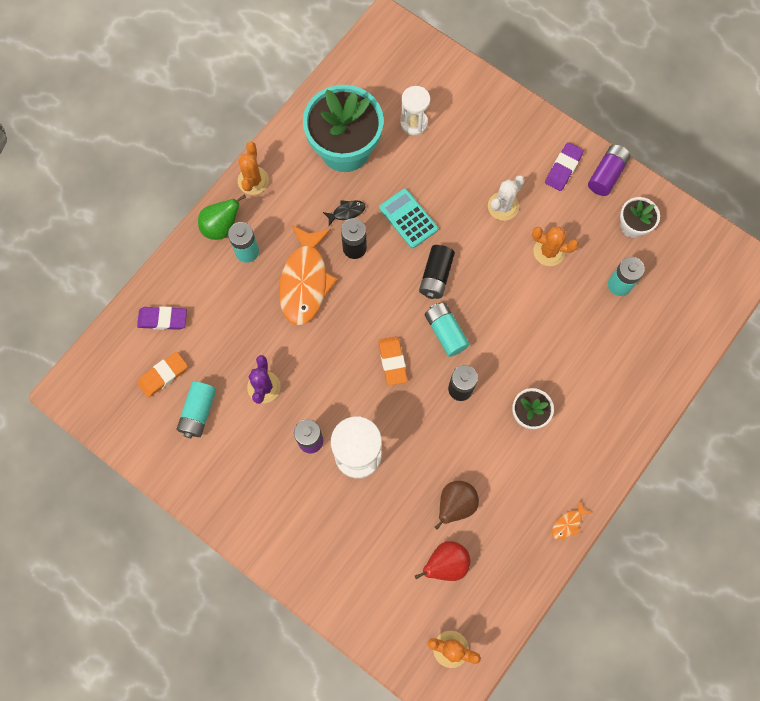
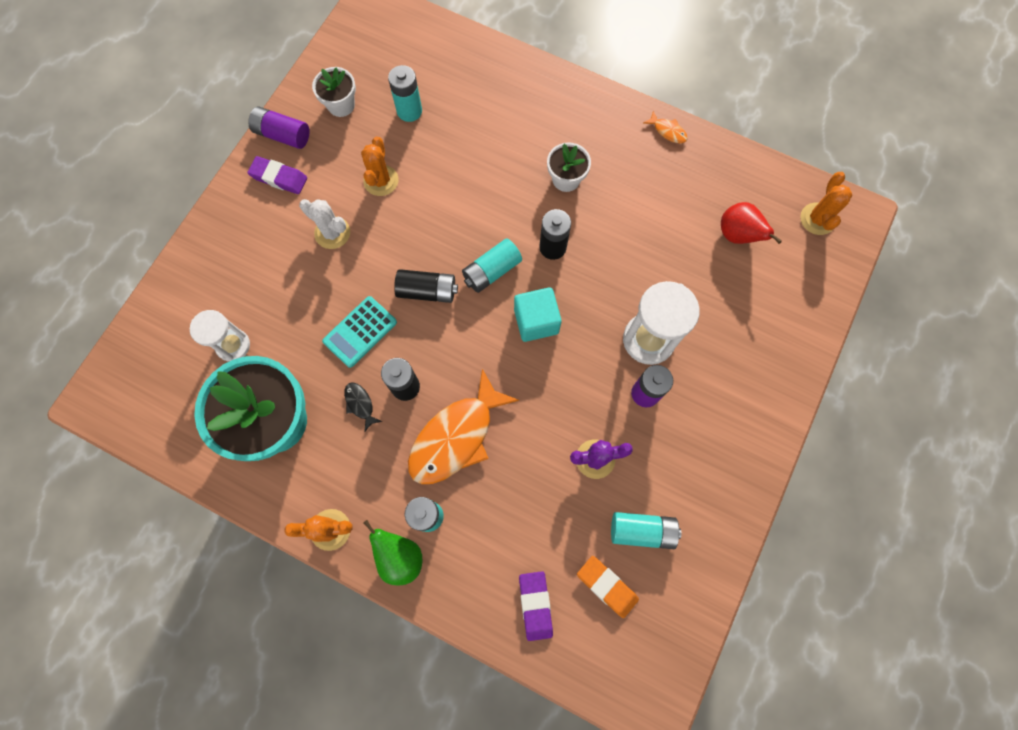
camera: 100 degrees left, 0 degrees up
(305, 281) = (456, 436): orange fish -> orange fish turned 135 degrees clockwise
(392, 361) = (536, 321): orange eraser -> turquoise cube
(455, 504) = (676, 235): brown pear -> none

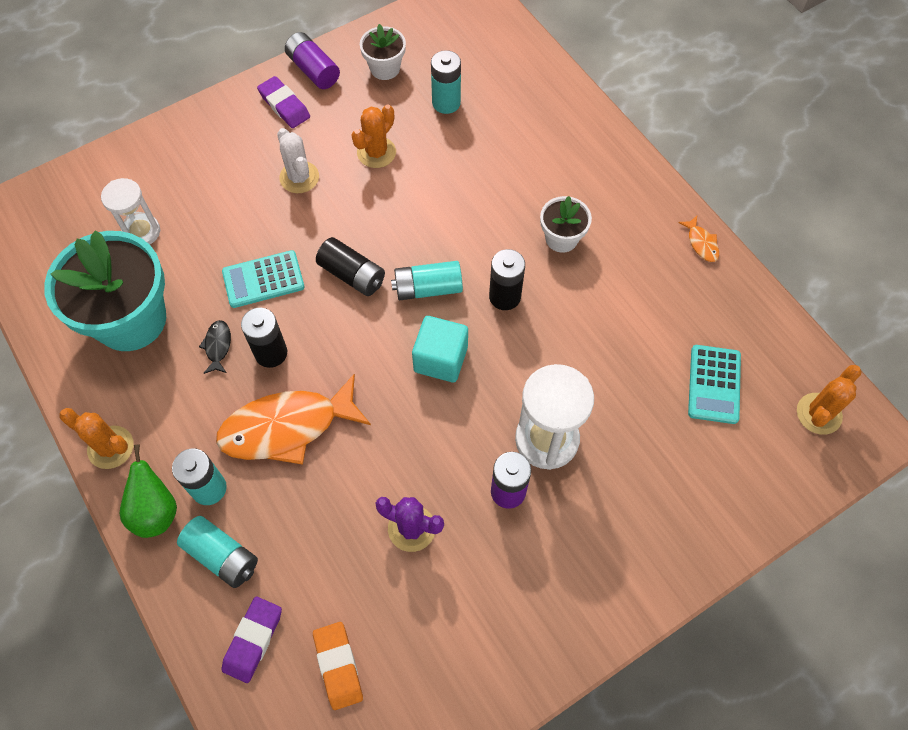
camera: 30 degrees right, 10 degrees down
(642, 531) = (413, 631): turquoise battery -> turquoise battery (222, 556)
(737, 235) = (714, 384): red pear -> turquoise calculator

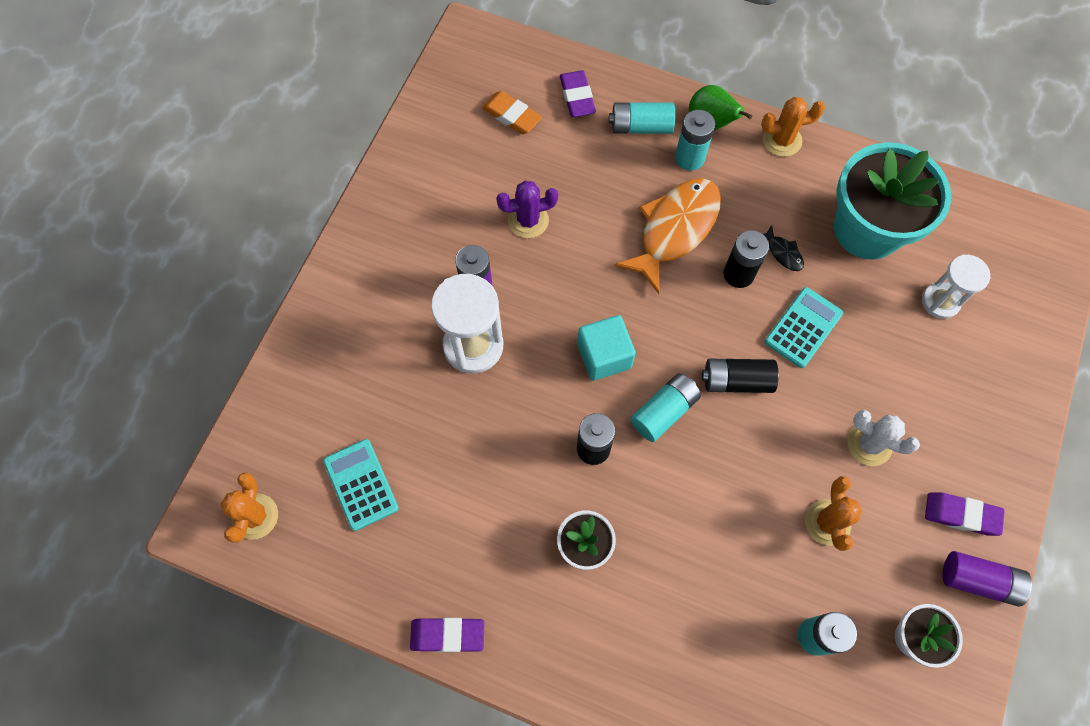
camera: 145 degrees right, 5 degrees up
(701, 243) = (447, 635): orange fish -> purple eraser

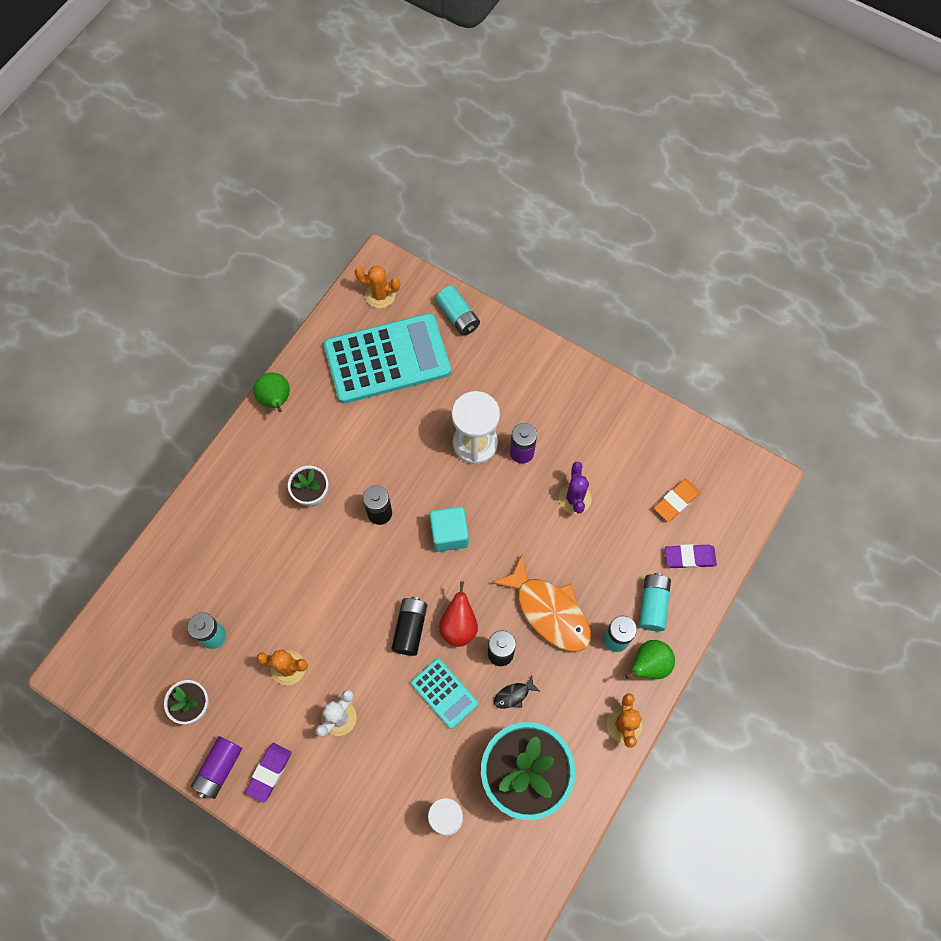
camera: 100 degrees right, 0 degrees up
(361, 484) = (387, 359): turquoise calculator -> turquoise calculator, size x2.06
(447, 635) = (276, 400): purple eraser -> green pear
(664, 411) = (397, 569): turquoise battery -> turquoise battery (458, 316)
(719, 325) = (459, 626): none -> red pear

